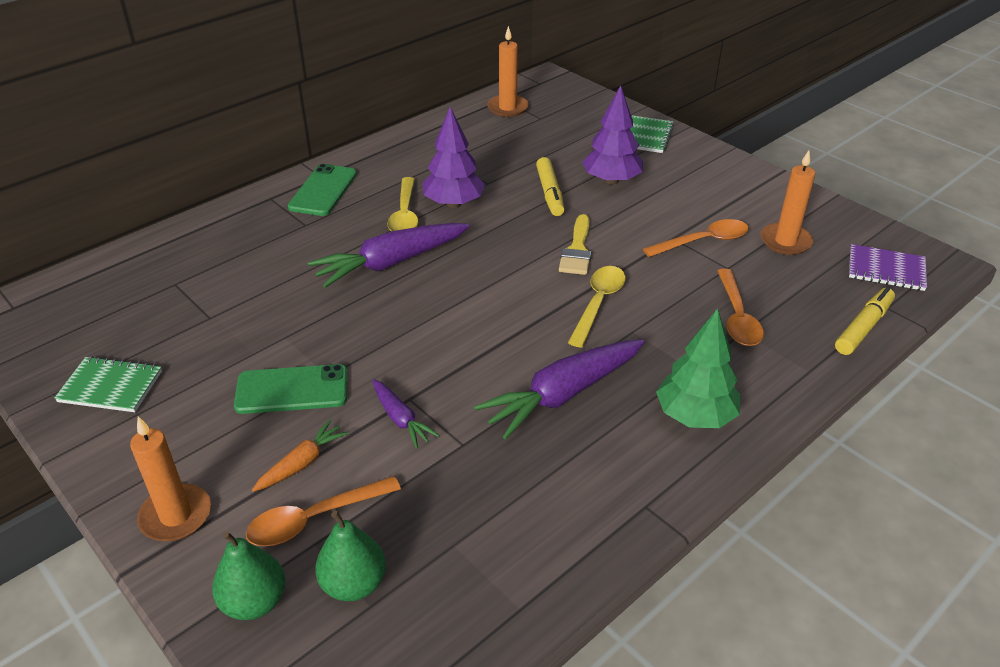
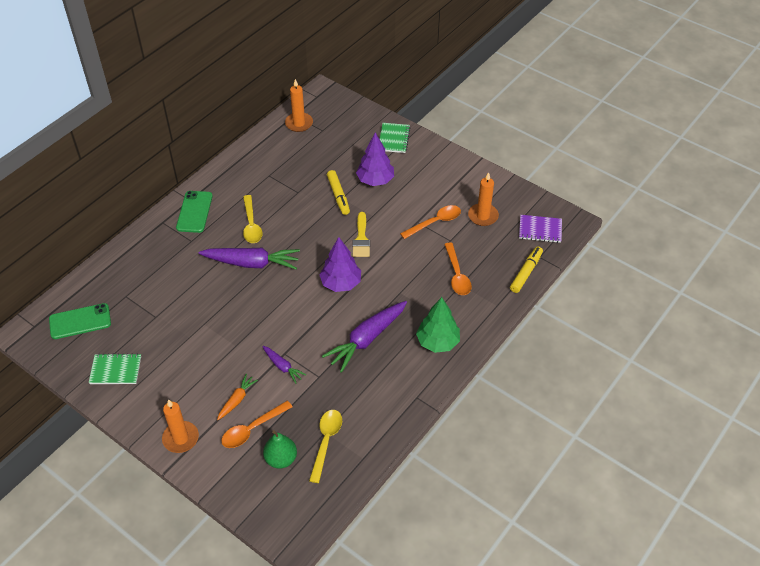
camera: 10 degrees left, 10 degrees up
(254, 602) = (235, 475): green pear -> none
(292, 390) = (218, 357): green phone -> green phone (80, 321)
(391, 263) = (252, 263): purple carrot -> purple carrot turned 135 degrees counterclockwise
(453, 203) = (280, 212): purple tree -> purple tree (341, 283)
(598, 303) = (378, 276): yellow spoon -> yellow spoon (326, 442)

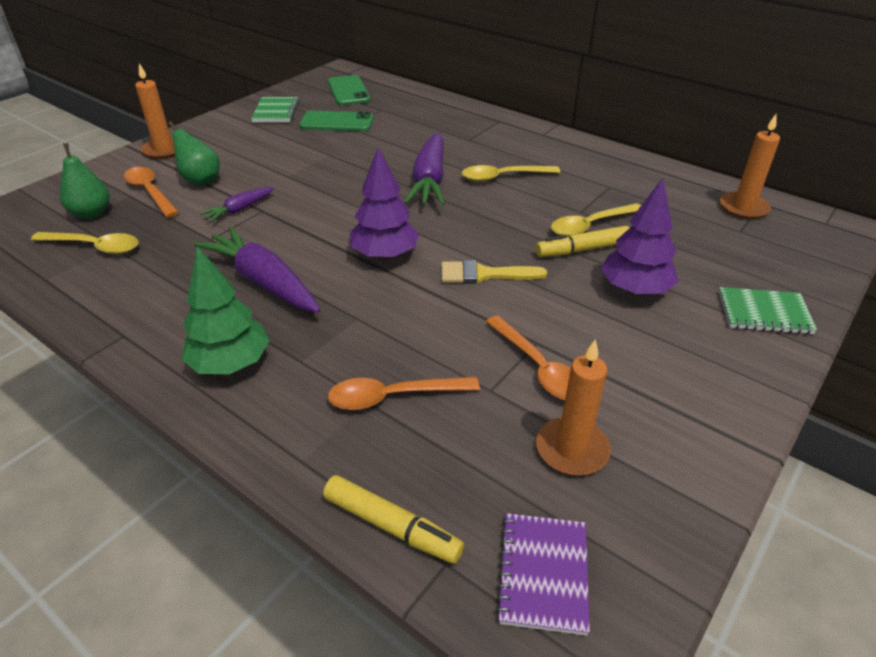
camera: 90 degrees right, 10 degrees down
(194, 212) = (521, 138): green phone -> green phone (337, 122)
(237, 400) = (200, 180): orange carrot -> green pear
(314, 189) = (590, 225): none -> yellow spoon

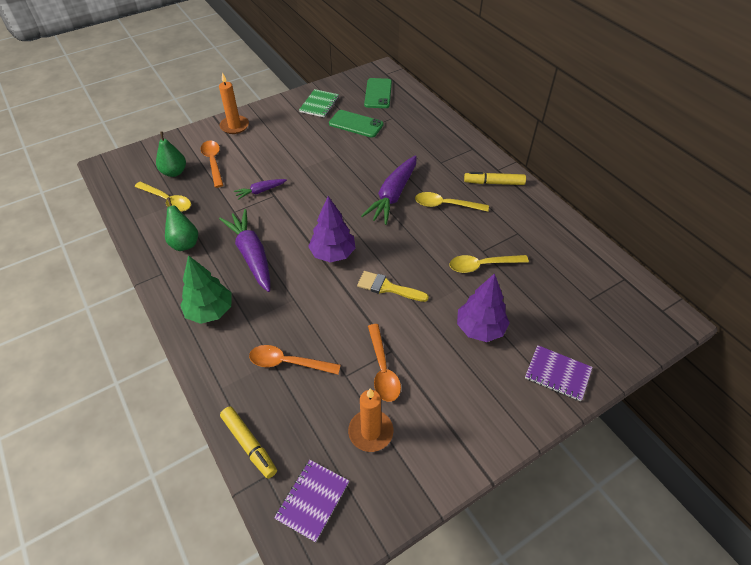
camera: 20 degrees right, 10 degrees up
(200, 180) = (247, 159): green pear -> green pear (184, 243)
(583, 249) = (464, 285): yellow marker -> yellow marker (494, 183)
(743, 208) = (606, 279): orange candle -> none
(764, 313) = (557, 374): green notebook -> purple notebook

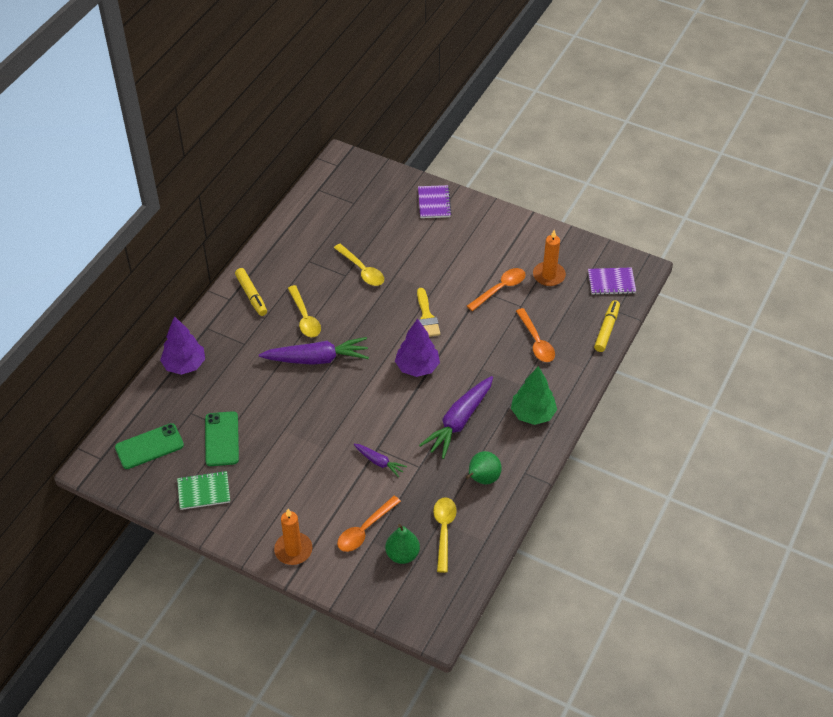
camera: 120 degrees left, 0 degrees up
(480, 328) = (425, 251): purple tree -> purple tree (184, 365)

